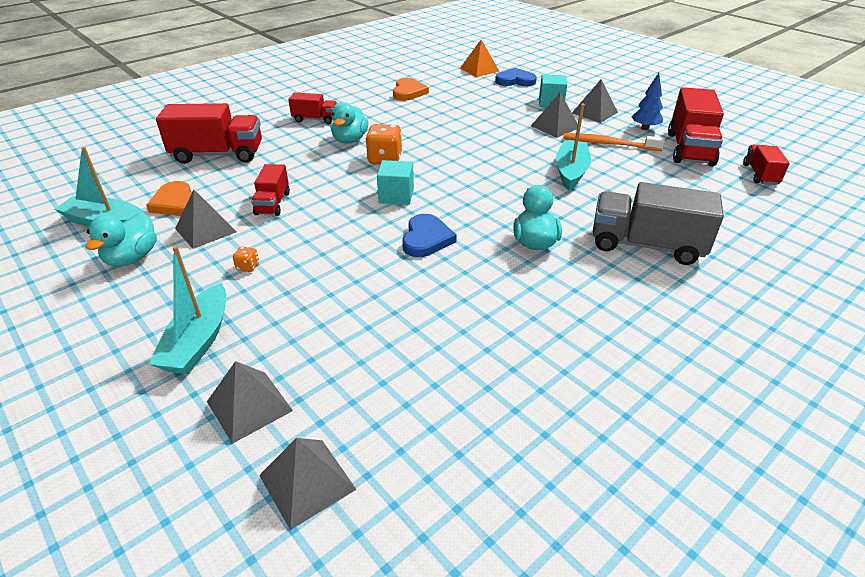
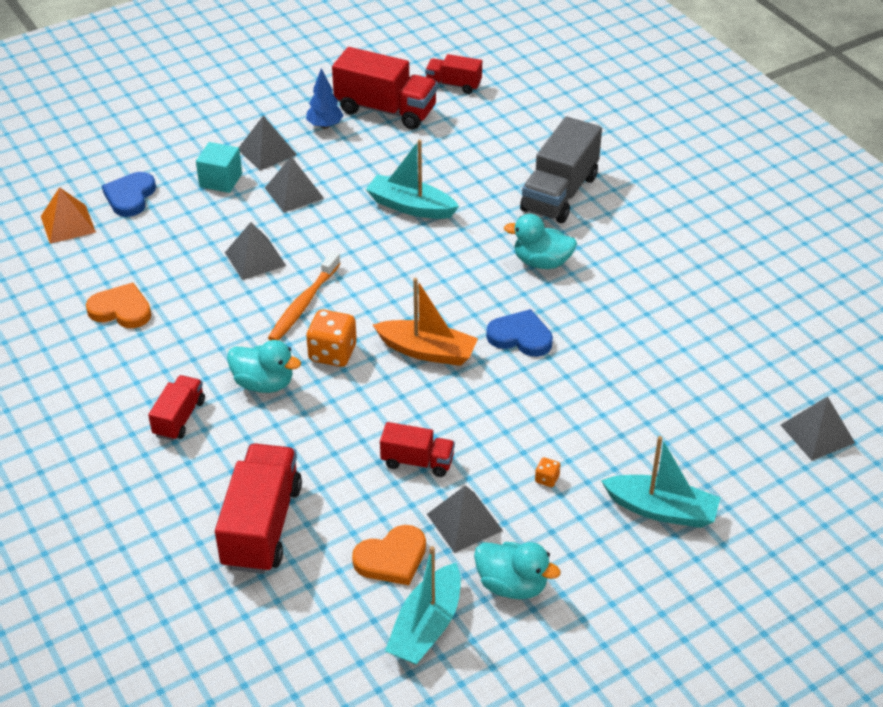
camera: 80 degrees left, 5 degrees up
(249, 406) = (744, 469): grey pyramid -> grey pyramid (255, 259)
(396, 196) = (427, 351): turquoise cube -> orange boat
(608, 144) = (355, 163): orange toothbrush -> orange toothbrush (303, 304)

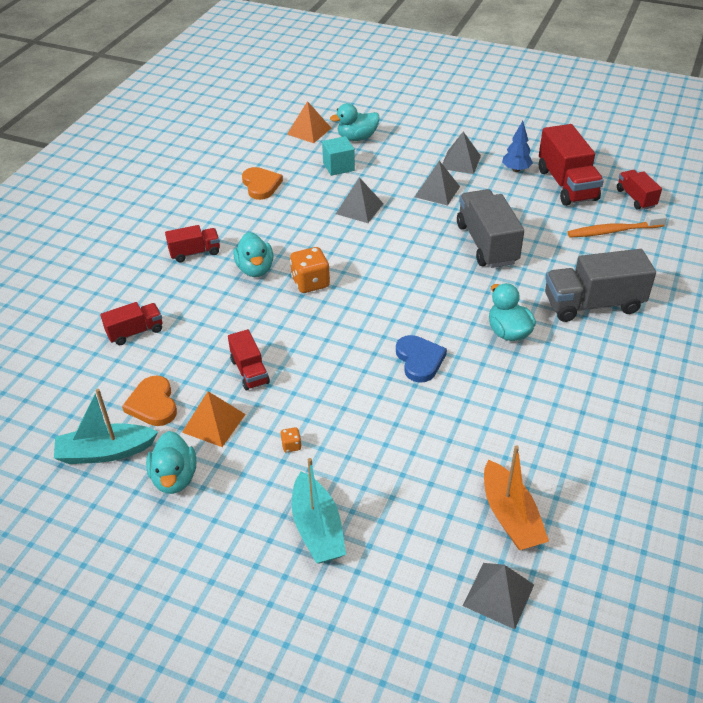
camera: 55 degrees right, 0 degrees up
(130, 196) = (357, 138): blue heart -> turquoise duck
(221, 180) = (412, 159): turquoise cube -> turquoise cube (338, 166)
(262, 526) = (135, 332): red truck -> red truck, size x0.56
(303, 304) = (341, 248): orange toothbrush -> orange toothbrush (613, 231)
(392, 558) = (153, 404): orange heart -> orange heart turned 45 degrees clockwise
(411, 206) = (487, 244): turquoise boat -> grey truck
(427, 351) = (356, 323): orange boat -> orange boat (510, 516)
(464, 522) = (214, 423): grey pyramid -> orange pyramid

